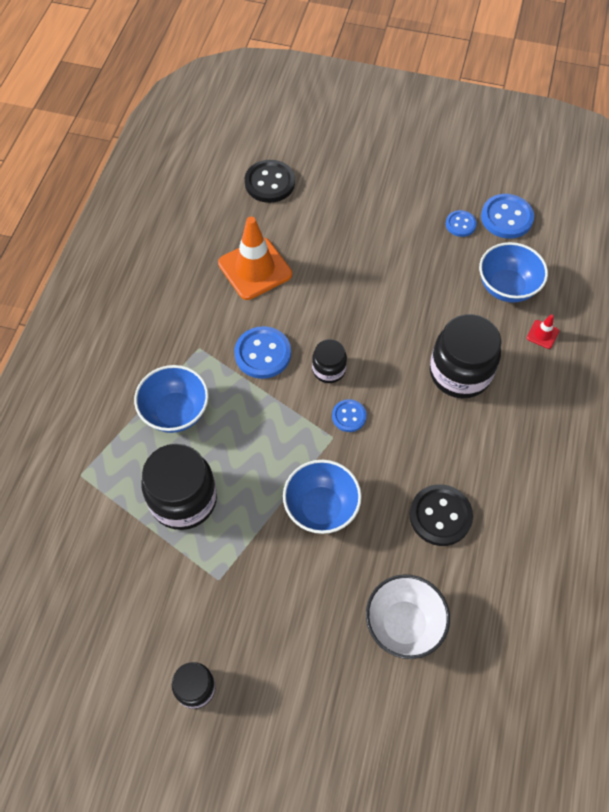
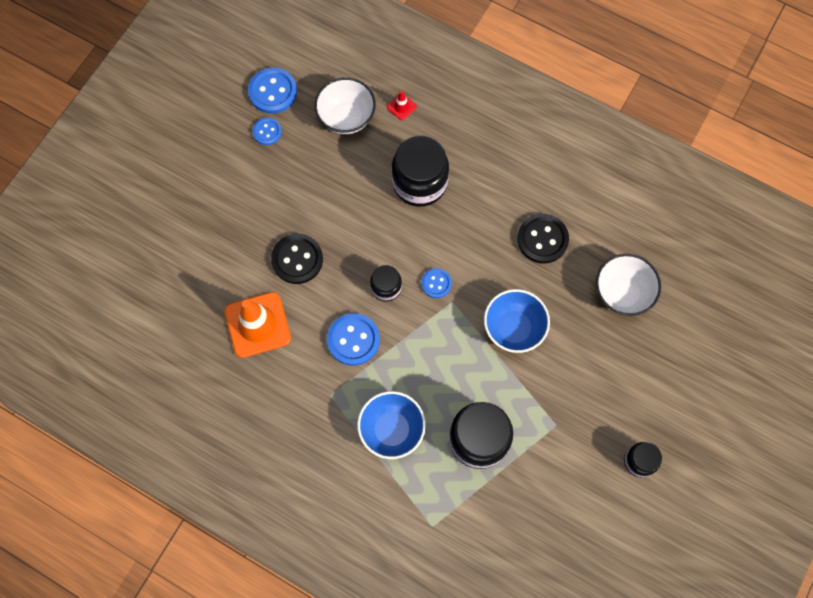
camera: 75 degrees left, 10 degrees up
(269, 183) = (158, 286): black button -> black button (297, 259)
(507, 287) = (346, 117): blue bowl -> white bowl

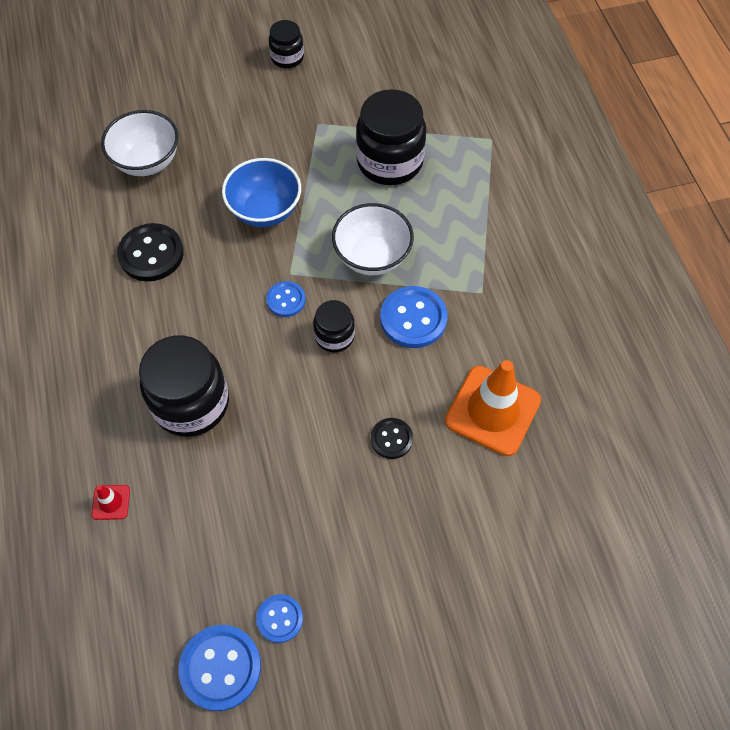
camera: 135 degrees left, 10 degrees down
(297, 259) = (391, 439): black button -> black button, size x0.59
(346, 117) = (178, 548): white bowl -> white bowl (372, 256)
(391, 429) = (454, 224): blue bowl -> none

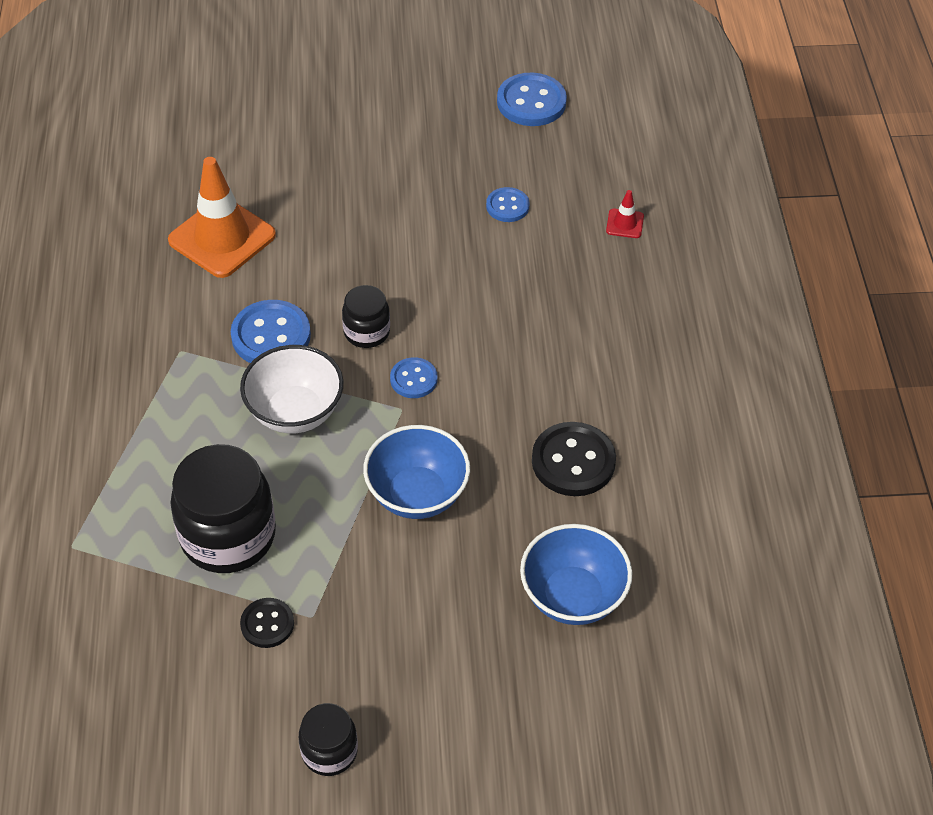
camera: 170 degrees left, 10 degrees down
(147, 161) = (572, 596): white bowl -> blue bowl
(191, 403) = (538, 293): black jar -> none
(279, 618) = (475, 123): blue button -> blue button (507, 206)
(391, 439) = (335, 231): black button -> black button (267, 624)

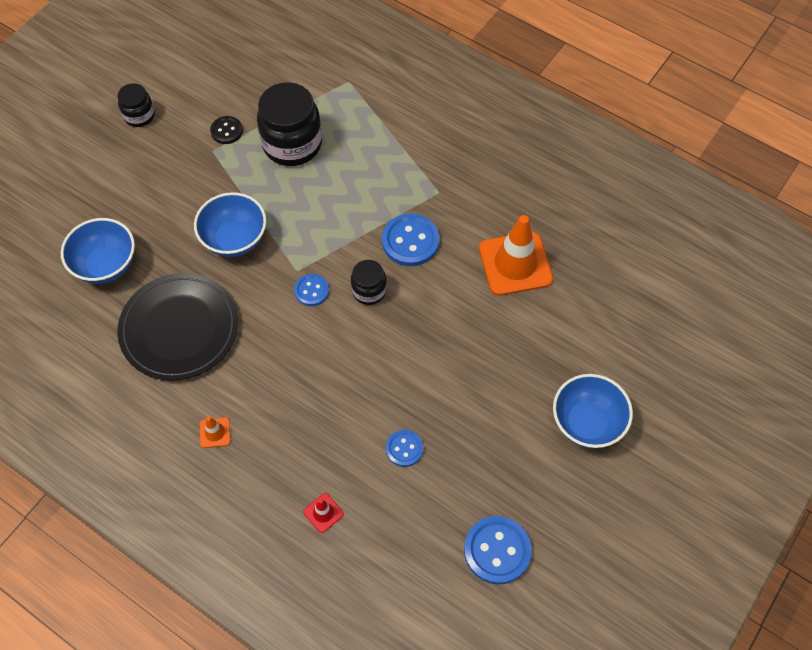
camera: 130 degrees right, 10 degrees up
(295, 412) = (343, 219): white bowl -> none
(354, 106) = (587, 423): none -> blue bowl
(573, 461) = (179, 329): black button -> black plate
(643, 349) = (215, 432): none -> orange traffic cone

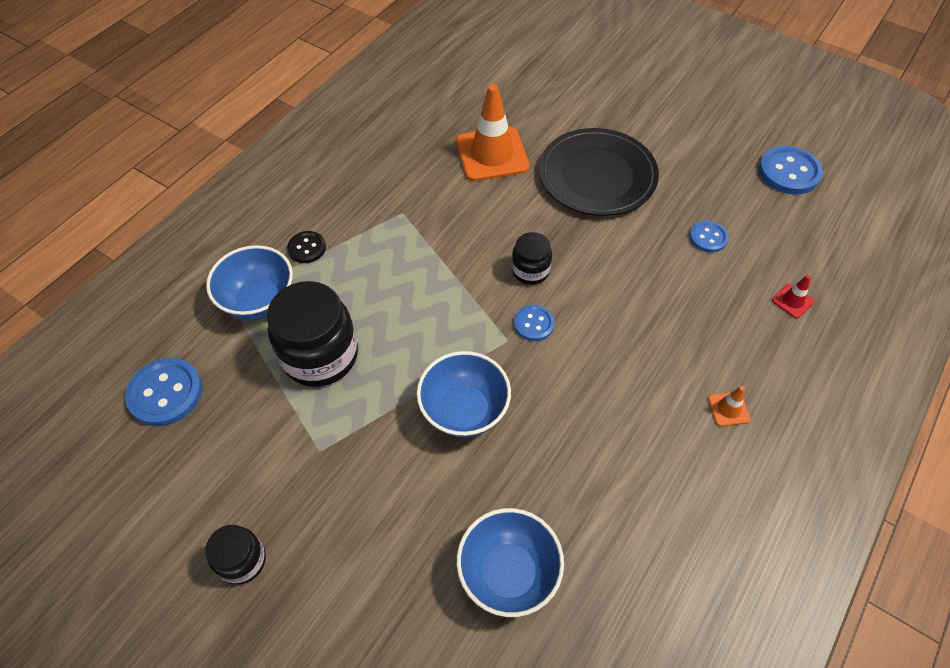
camera: 90 degrees left, 5 degrees down
(179, 329) = (599, 462): black plate -> black plate (597, 176)
(226, 131) = (288, 435): black button -> black button (307, 248)
(410, 241) = (466, 236): blue button -> blue button (165, 393)
(587, 423) = (654, 112): blue bowl -> blue bowl (259, 300)

